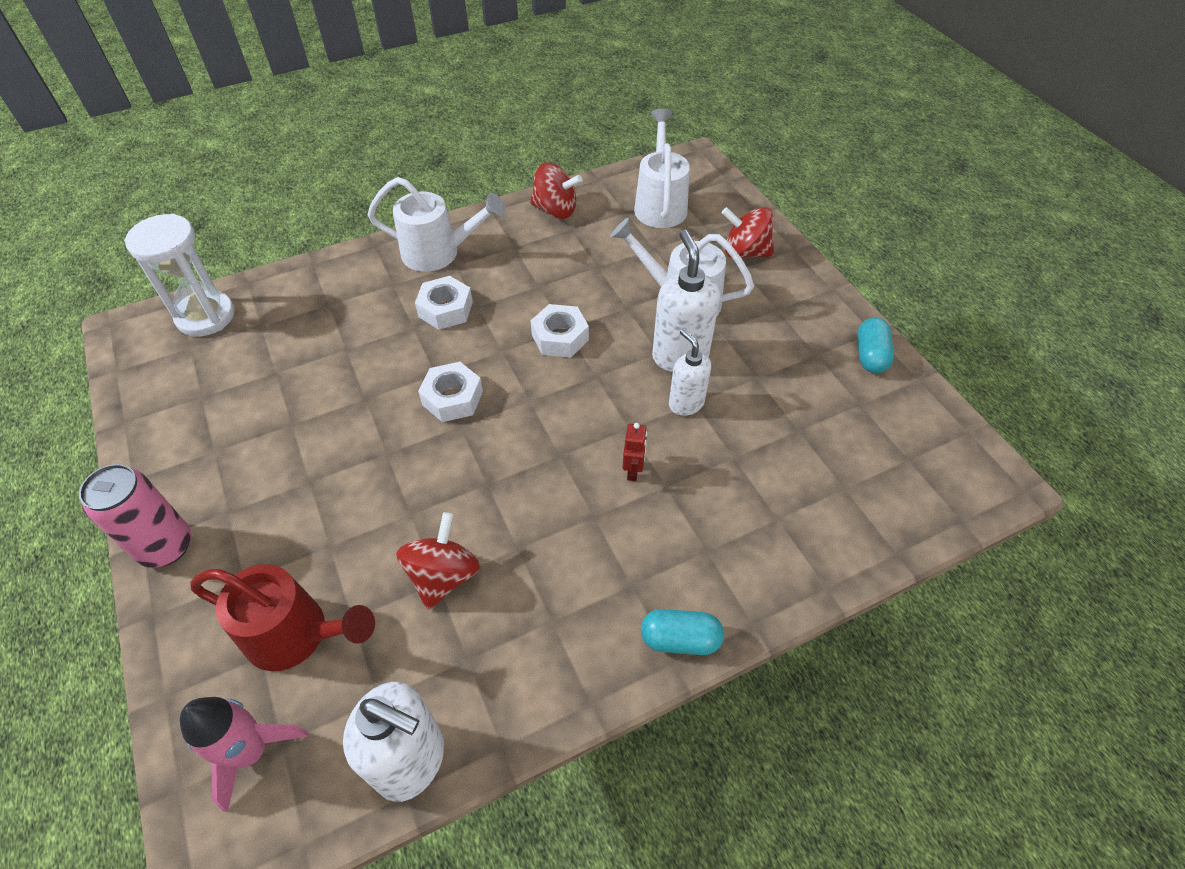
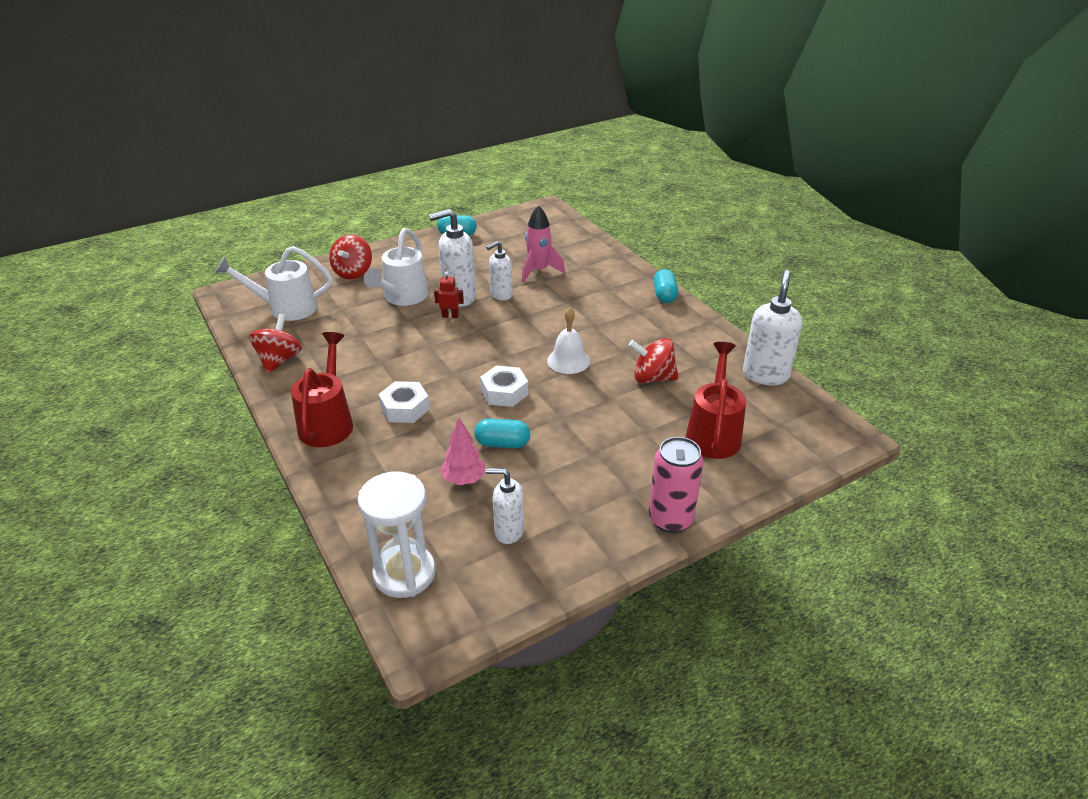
camera: 95 degrees left, 15 degrees down
(220, 392) = (508, 531): none -> white soap dispenser
(251, 752) = (790, 436): pink rocket -> pink rocket (538, 271)
(311, 358) = (464, 480): none -> pink tree
(357, 393) = (502, 443): none -> turquoise capsule
(439, 253) = (328, 422): white watering can -> red watering can
(507, 472) = (568, 360): none -> white bell
(560, 337) = (439, 347): white nut -> none
(633, 470) = (558, 312): red robot -> red robot (450, 316)

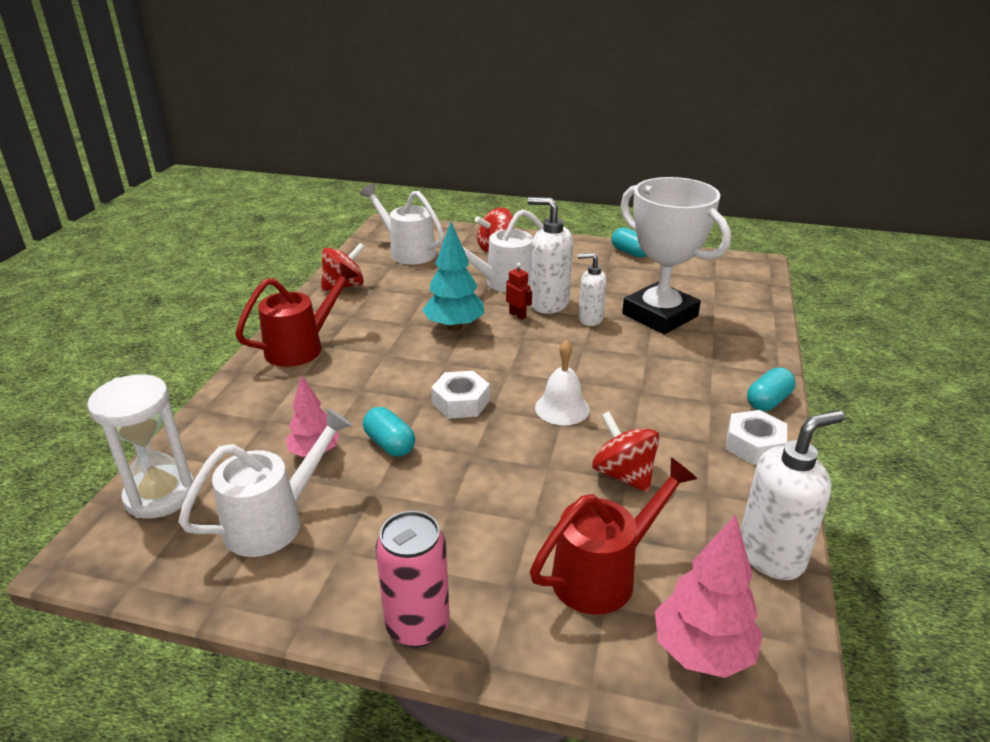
camera: 45 degrees right, 5 degrees down
(405, 408) = (366, 368): white nut -> white nut (754, 445)
(419, 346) = (454, 327): none -> turquoise tree
(508, 531) = (274, 521): white soap dispenser -> white watering can
(538, 271) = (659, 315): pink rocket -> white trophy
(795, 437) = (702, 652): none -> pink tree

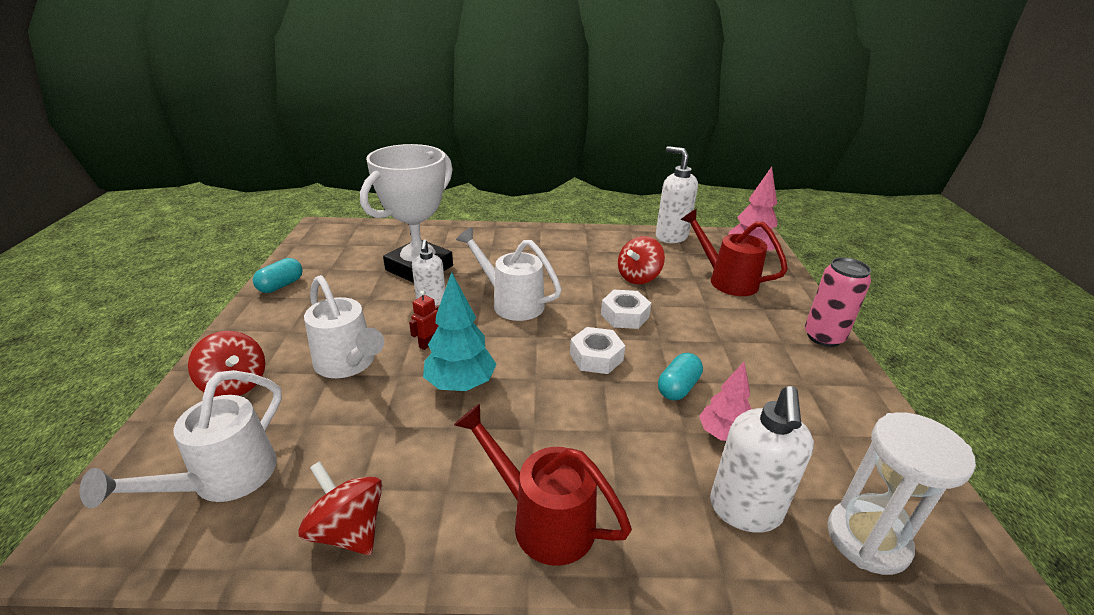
camera: 105 degrees left, 0 degrees up
(274, 521) = (815, 432): white watering can -> white watering can (511, 302)
(549, 304) = (401, 326): white soap dispenser -> white soap dispenser (745, 510)
(562, 408) = (578, 305): white bell -> none
(754, 445) = (581, 237): white nut -> white nut (624, 315)
(768, 401) = (532, 231): turquoise capsule -> none

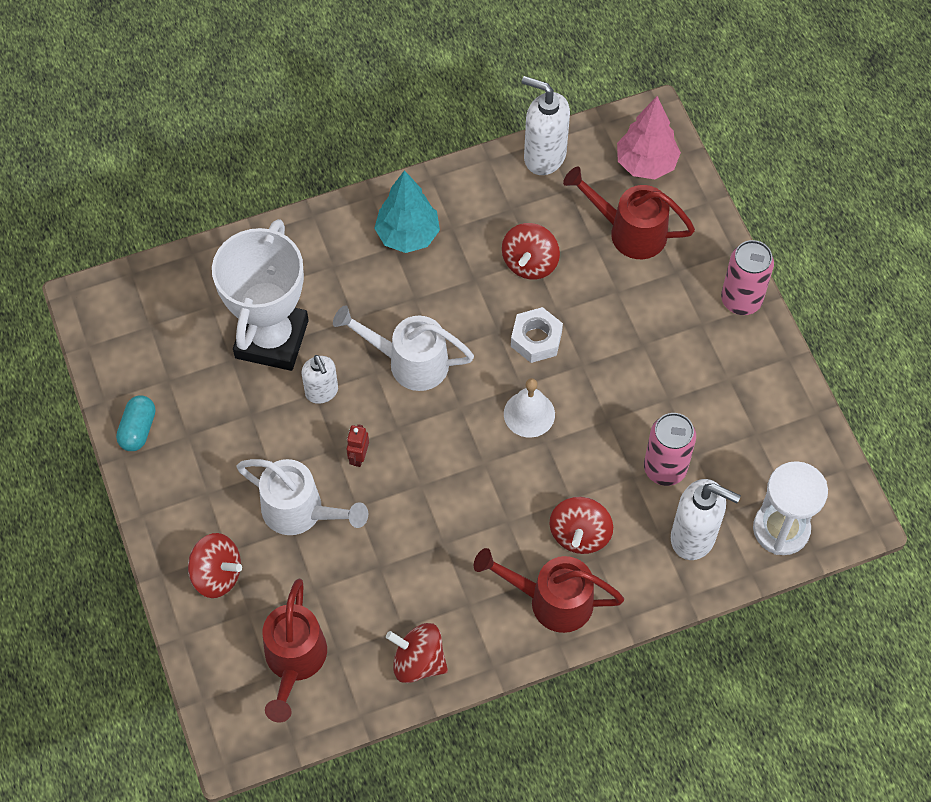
camera: 20 degrees left, 30 degrees up
(224, 480) = (294, 661): white watering can -> red watering can
(461, 385) = (420, 497): turquoise tree -> turquoise tree (408, 235)
(596, 357) = (529, 414): white nut -> white bell
(606, 464) = (580, 534): none -> red spinning top
(678, 387) = (615, 426): turquoise capsule -> none
(722, 434) = (665, 468): pink tree -> pink can
(745, 510) = (693, 537): white soap dispenser -> white soap dispenser turned 60 degrees counterclockwise

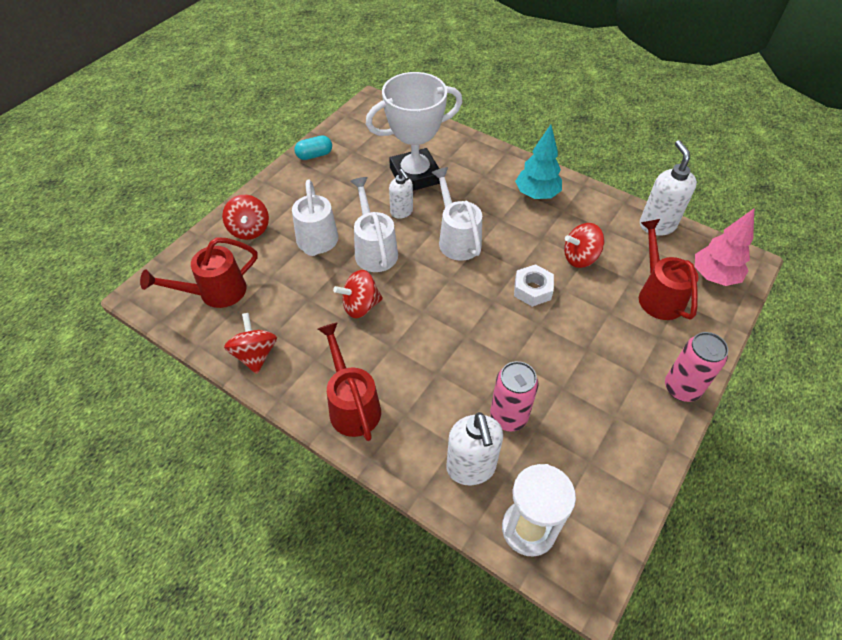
camera: 55 degrees right, 10 degrees down
(322, 392) = (402, 212): white soap dispenser -> white soap dispenser turned 60 degrees counterclockwise
(359, 457) = (374, 250): red robot -> white watering can
(529, 414) = (477, 315): white bell -> none
(580, 534) = (415, 393): red spinning top -> red spinning top (360, 306)

